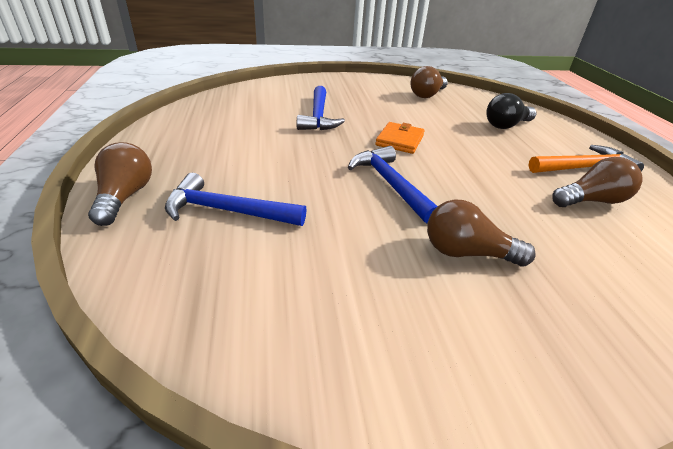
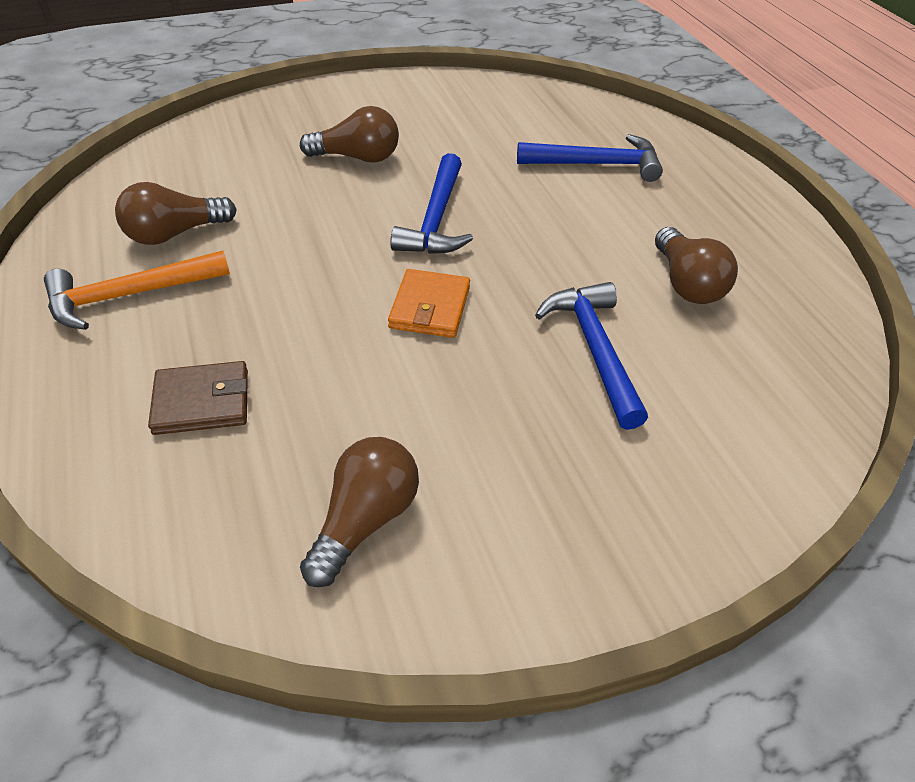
camera: 170 degrees right, 10 degrees up
(124, 197) = (706, 164): brown light bulb -> brown light bulb (687, 283)
(390, 184) = (436, 219): blue hammer -> blue hammer turned 45 degrees clockwise
(506, 125) = (202, 402): black light bulb -> brown wallet

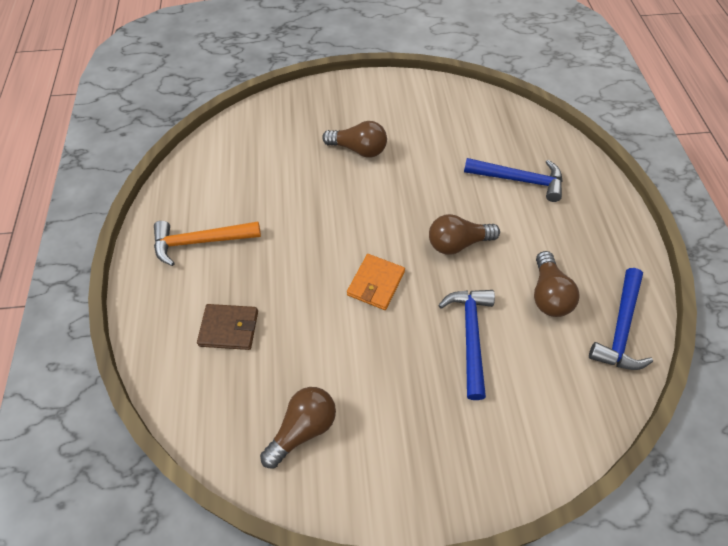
camera: 15 degrees right, 10 degrees up
(175, 234) = (234, 197): brown light bulb -> brown light bulb (457, 243)
(436, 219) = (397, 211): blue hammer -> blue hammer (620, 328)

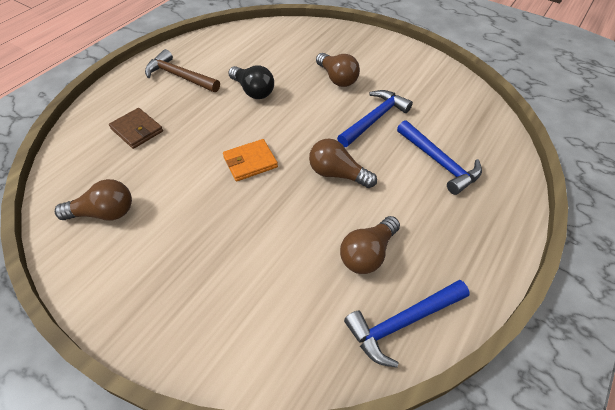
camera: 40 degrees right, 5 degrees down
(201, 242) = (180, 76): orange hammer -> brown hammer
(296, 211) = (253, 91): none -> black light bulb
(470, 336) = (272, 238): blue hammer -> blue hammer (374, 119)

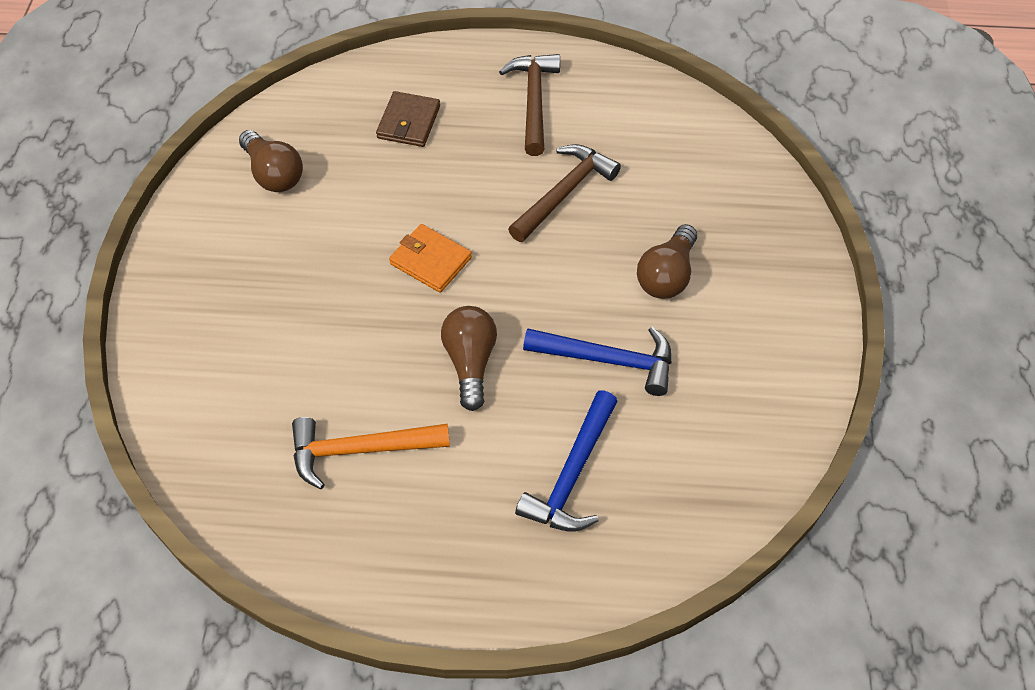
camera: 60 degrees right, 5 degrees up
(253, 91) = (564, 193): black light bulb -> brown hammer
(368, 253) = (361, 450): brown light bulb -> orange hammer
(403, 322) = (285, 523): blue hammer -> none

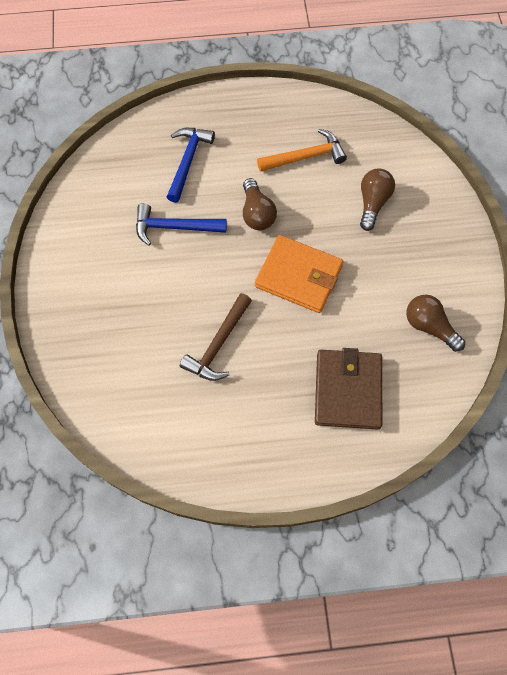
camera: 170 degrees right, 10 degrees up
(408, 122) = (348, 390): brown wallet -> brown wallet, size x1.67
(430, 261) = (298, 276): orange wallet -> orange wallet, size x1.67
(533, 102) = (255, 428): brown hammer -> none
(667, 275) = (141, 290): brown light bulb -> brown light bulb (372, 203)

